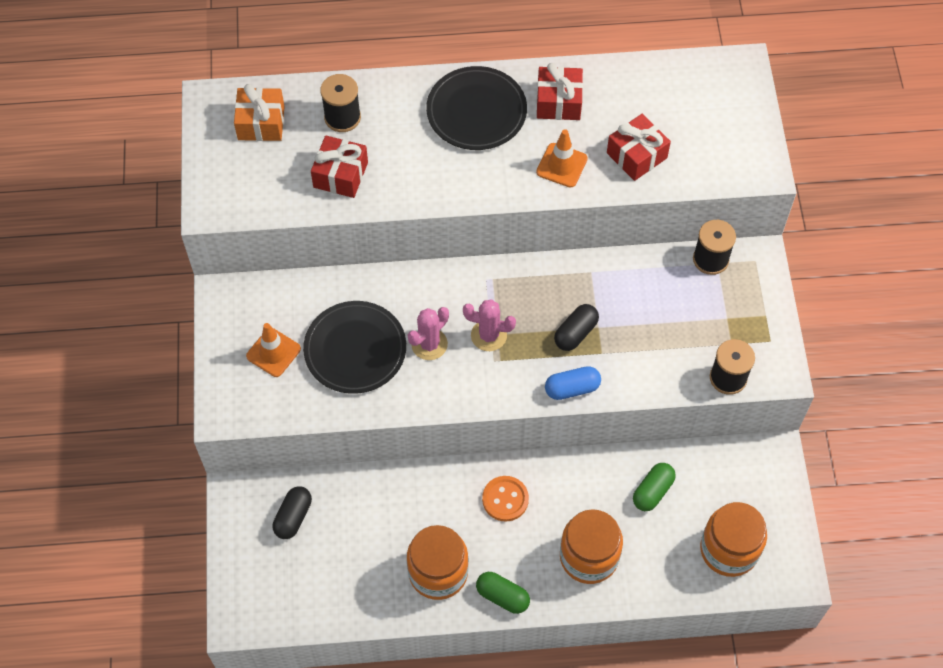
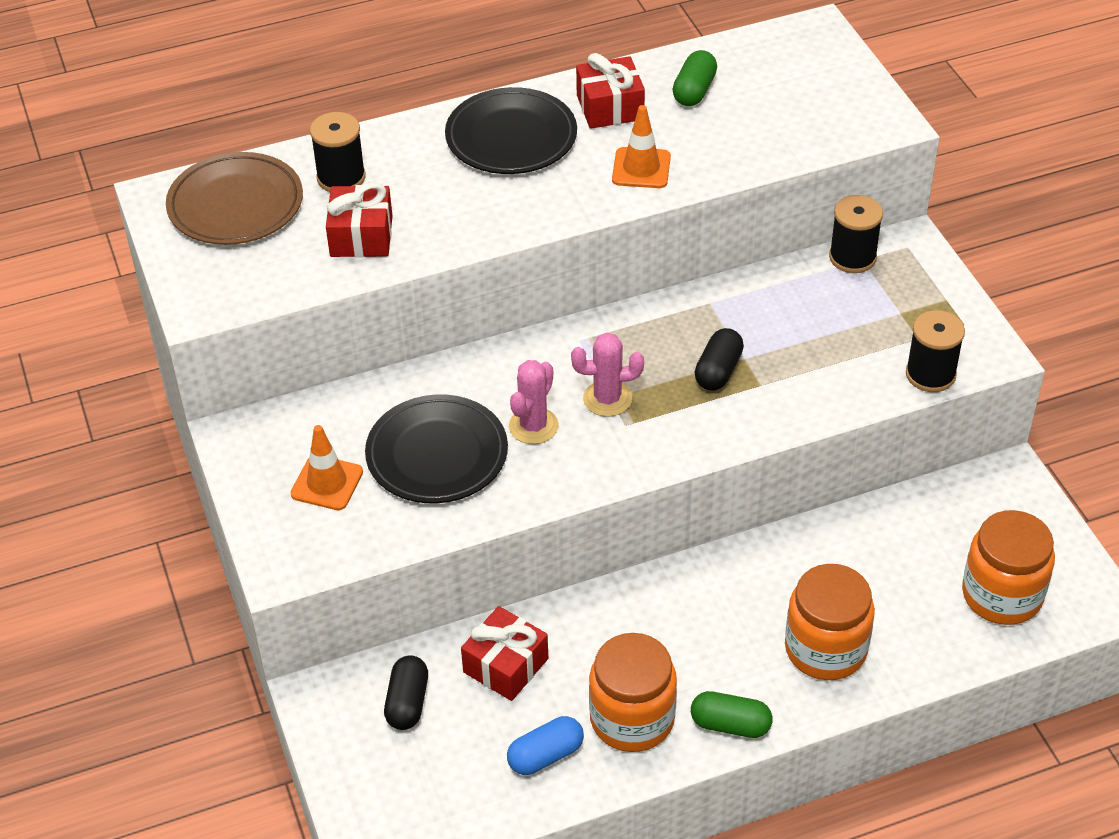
camera: 15 degrees left, 15 degrees down
(261, 123) = (235, 205): orange gift -> brown plate
(505, 499) = (688, 610): orange button -> none
(572, 388) = (739, 431): blue capsule -> blue capsule (545, 755)
(636, 155) = (729, 139): red gift -> red gift (505, 665)
(652, 491) = (876, 553): green capsule -> green capsule (694, 91)

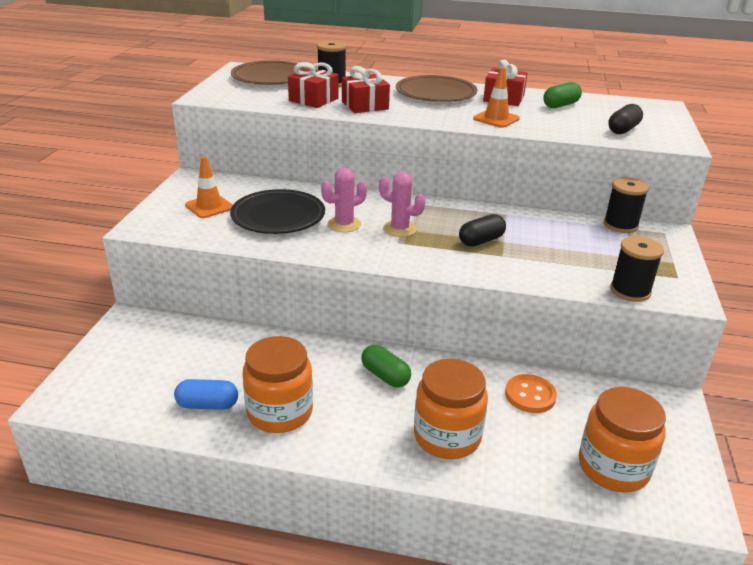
camera: 30 degrees right, 15 degrees down
(407, 703) = (167, 343): black capsule -> black capsule (623, 129)
(505, 665) = (239, 351): red gift -> red gift (365, 105)
(511, 137) = (436, 94): black plate -> brown plate
(730, 725) = (338, 447): green capsule -> green capsule (385, 376)
(869, 548) = (530, 395): none -> orange button

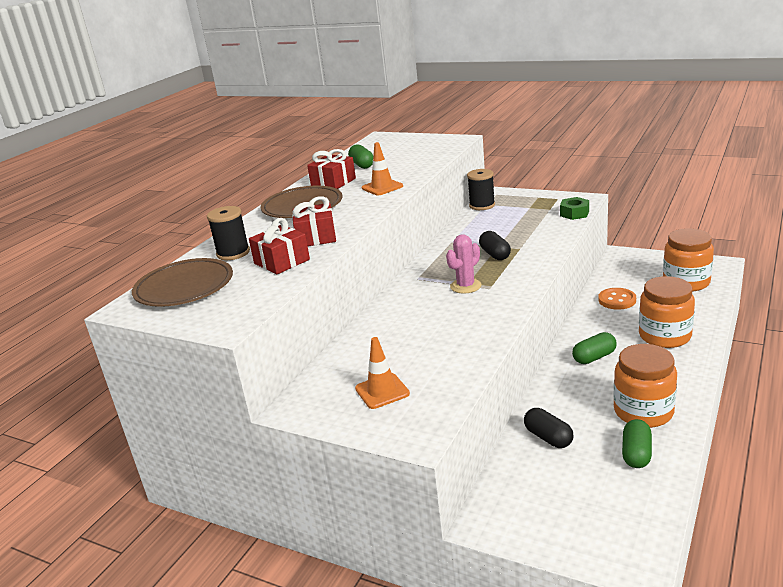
camera: 70 degrees left, 5 degrees down
(207, 405) = (636, 453): blue capsule -> green capsule
(278, 216) = (421, 347): black plate -> none
(344, 224) = (449, 312): pink cactus -> none
(623, 129) = (425, 151): black capsule -> black capsule (548, 437)
(630, 291) = (574, 213): black spool -> green nut

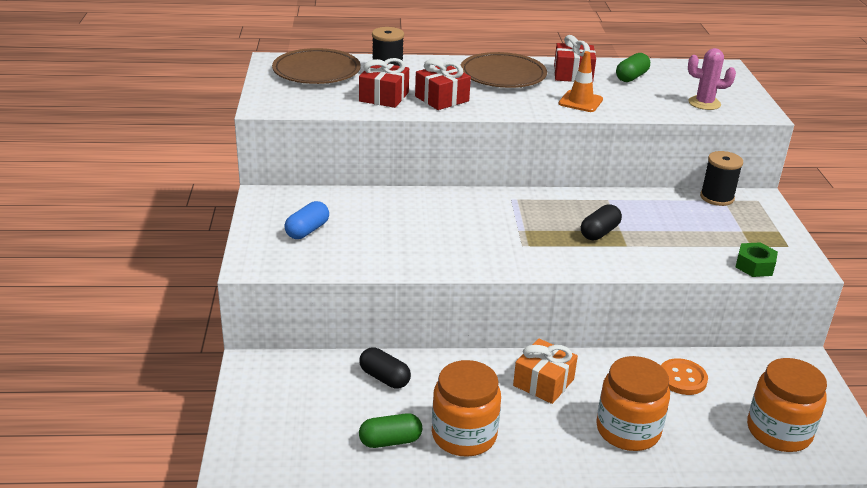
camera: 55 degrees right, 5 degrees up
(382, 391) = (307, 230): orange traffic cone -> blue capsule
(465, 286) = (516, 230): pink cactus -> pink cactus (704, 103)
(548, 437) = (384, 378): black capsule -> black capsule turned 75 degrees counterclockwise
(594, 357) = (543, 382): green capsule -> orange gift

